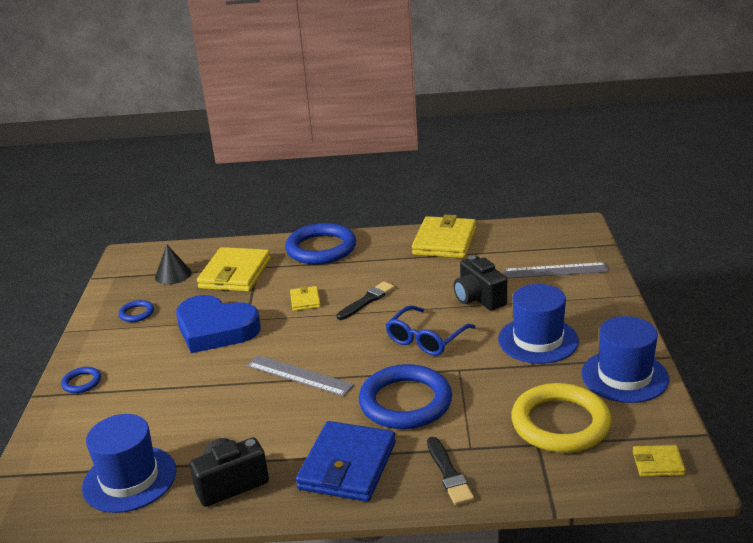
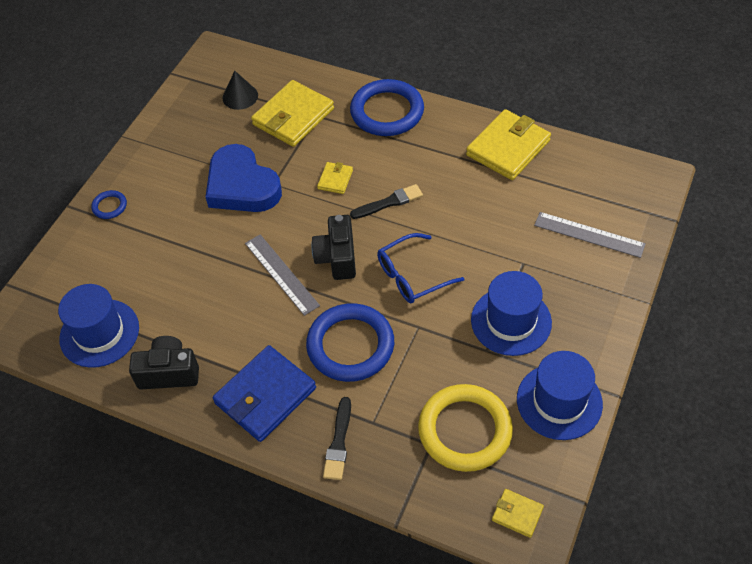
camera: 25 degrees right, 25 degrees up
(137, 313) = (187, 137): blue ring -> none
(479, 298) = (491, 243): black camera -> black camera (337, 258)

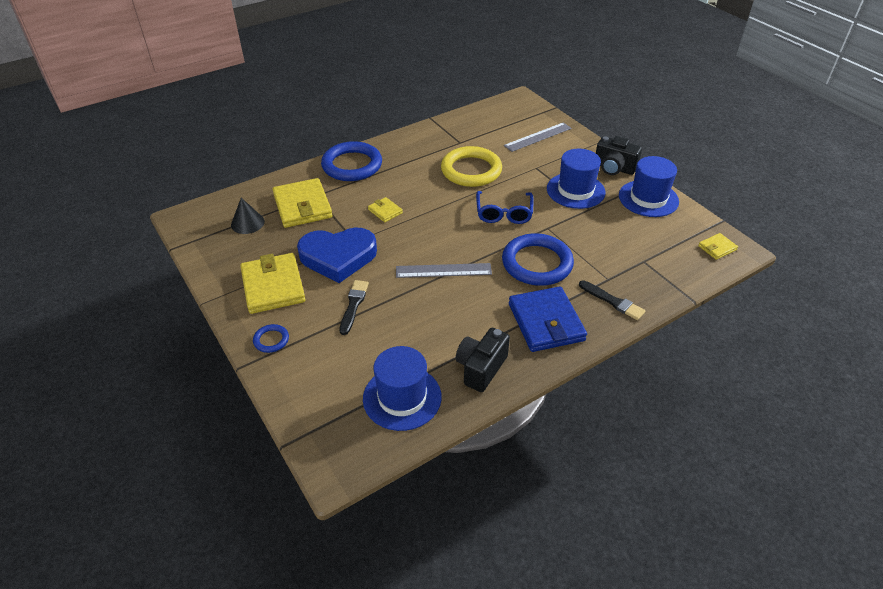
camera: 60 degrees left, 10 degrees down
(337, 258) = (456, 239): black camera -> black camera (614, 168)
(389, 202) = (432, 197): black brush -> black brush (353, 305)
(465, 430) = (643, 243): yellow ring -> yellow ring (471, 170)
(508, 148) = (441, 134): yellow wallet -> yellow wallet (273, 286)

